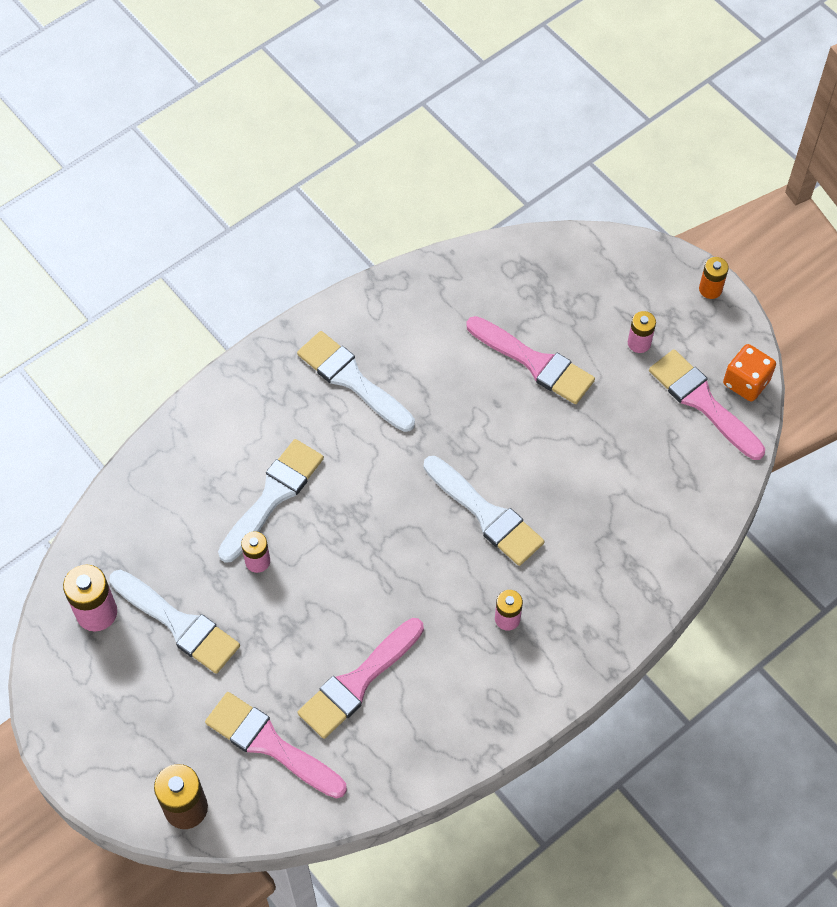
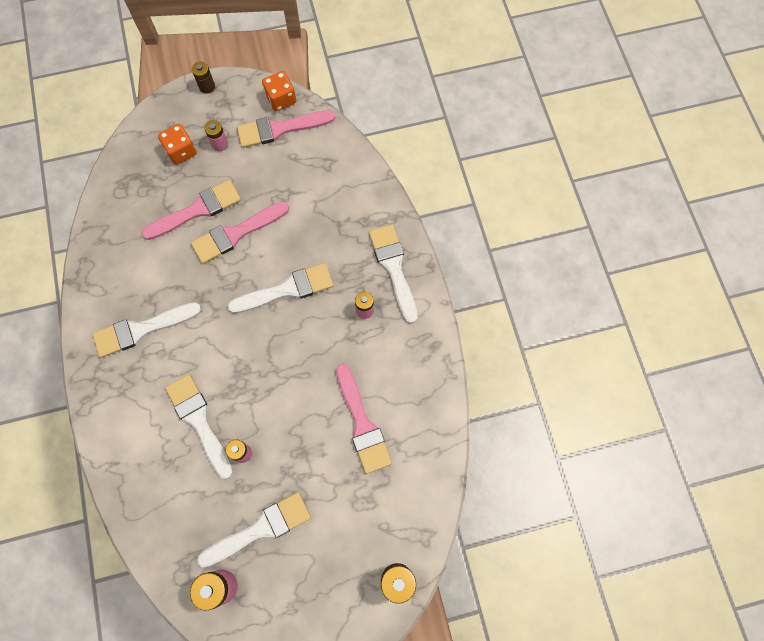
camera: 65 degrees left, 10 degrees up
(270, 744) = (378, 501): pink brush -> pink brush (236, 233)
(584, 629) = (394, 268): none -> white brush
(603, 306) = (181, 151): none -> orange dice
(710, 289) = (207, 87): orange battery -> brown battery

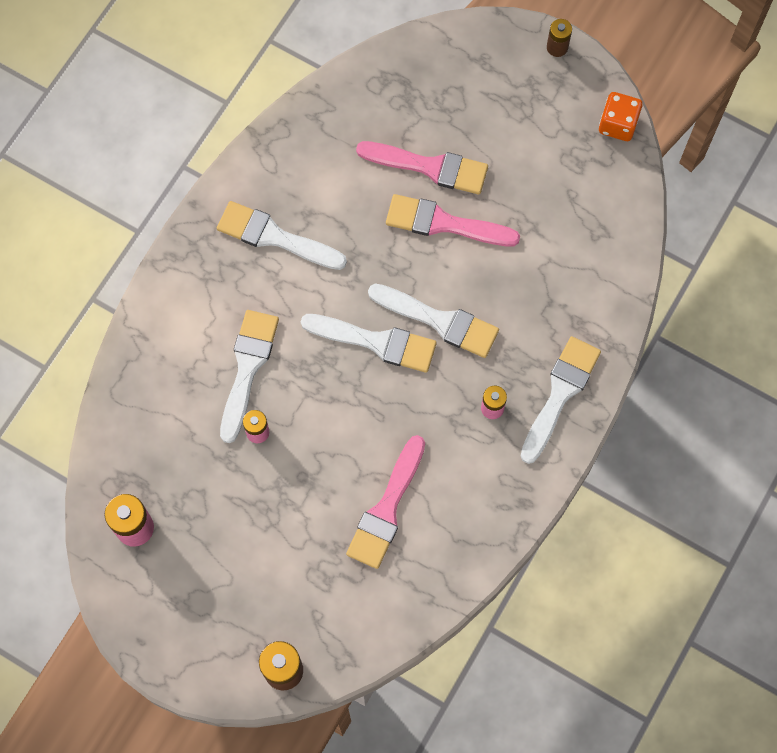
camera: 45 degrees right, 0 degrees up
(181, 151) = (469, 94): orange dice -> none
(219, 144) = (513, 118): pink battery -> none
(260, 529) = (211, 512): white brush -> white brush (376, 342)
(280, 129) = (587, 155): pink brush -> none

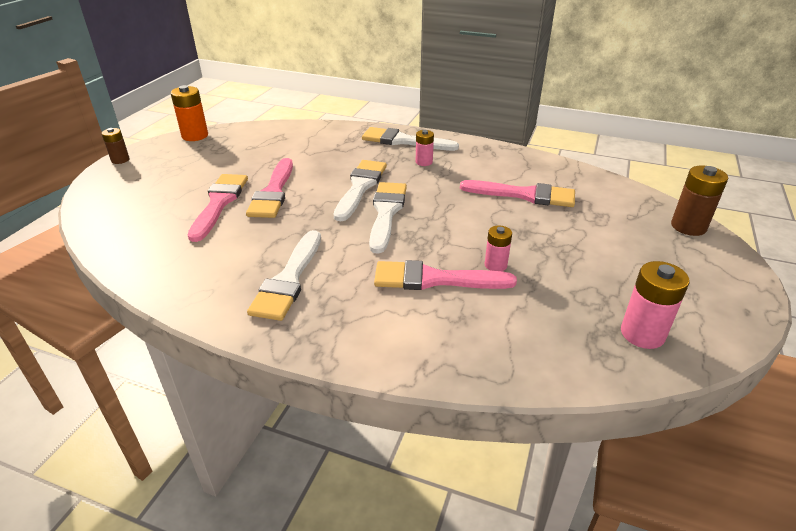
camera: 100 degrees left, 35 degrees down
(247, 368) = (435, 279): white brush -> pink brush
(618, 124) = (195, 136): orange dice -> orange battery

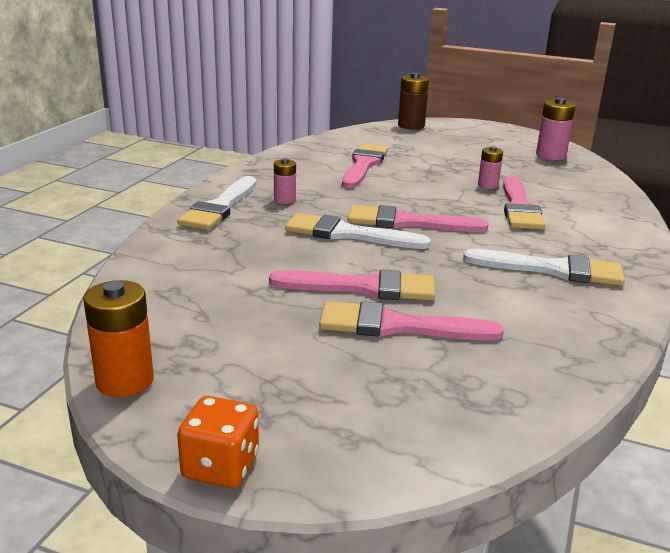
camera: 90 degrees left, 10 degrees down
(120, 160) = (221, 466): brown battery -> orange dice
(386, 213) = (407, 222): white brush -> pink brush

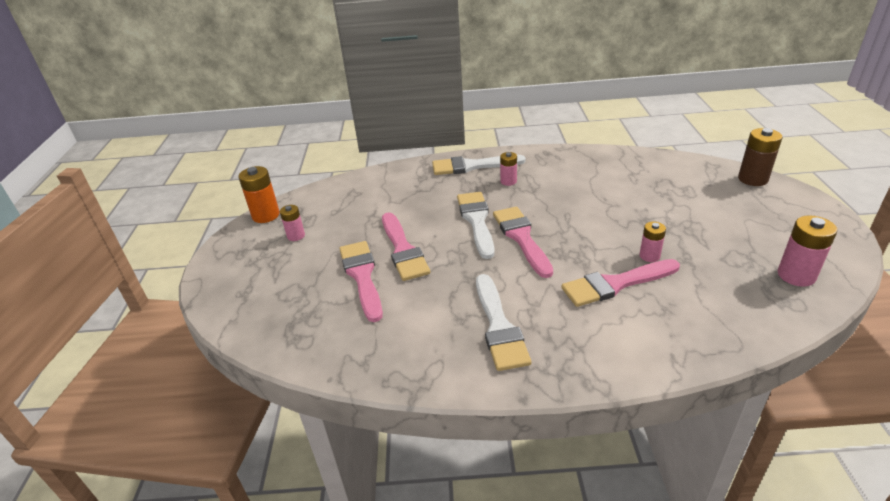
camera: 70 degrees right, 10 degrees up
(221, 466) = (211, 263): orange dice -> none
(232, 361) = (296, 236): none -> pink battery
(364, 165) = (615, 188): pink brush -> none

